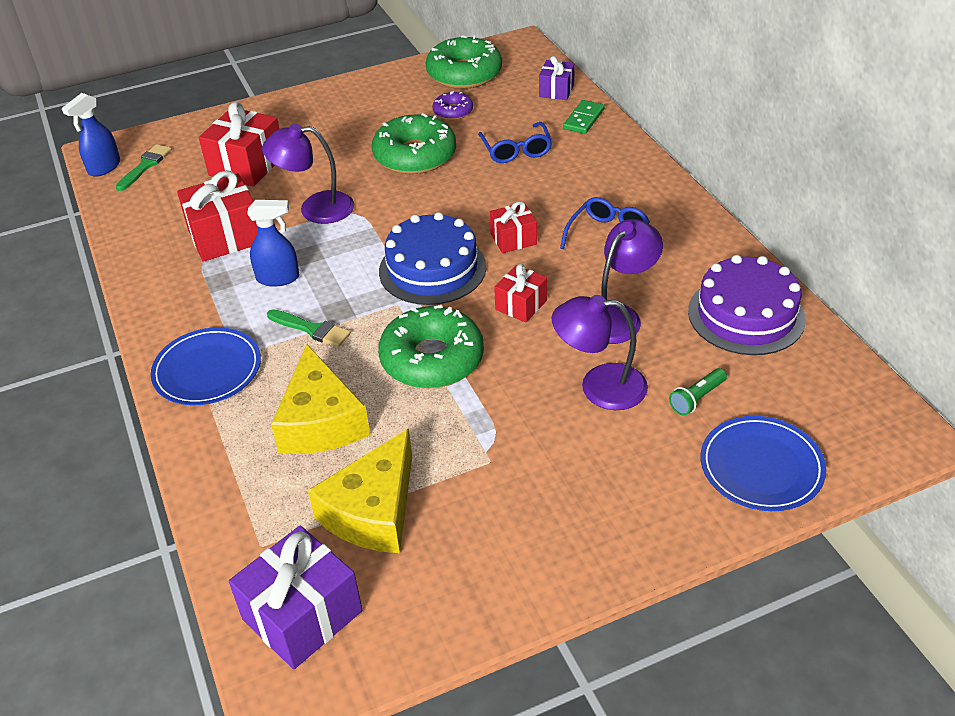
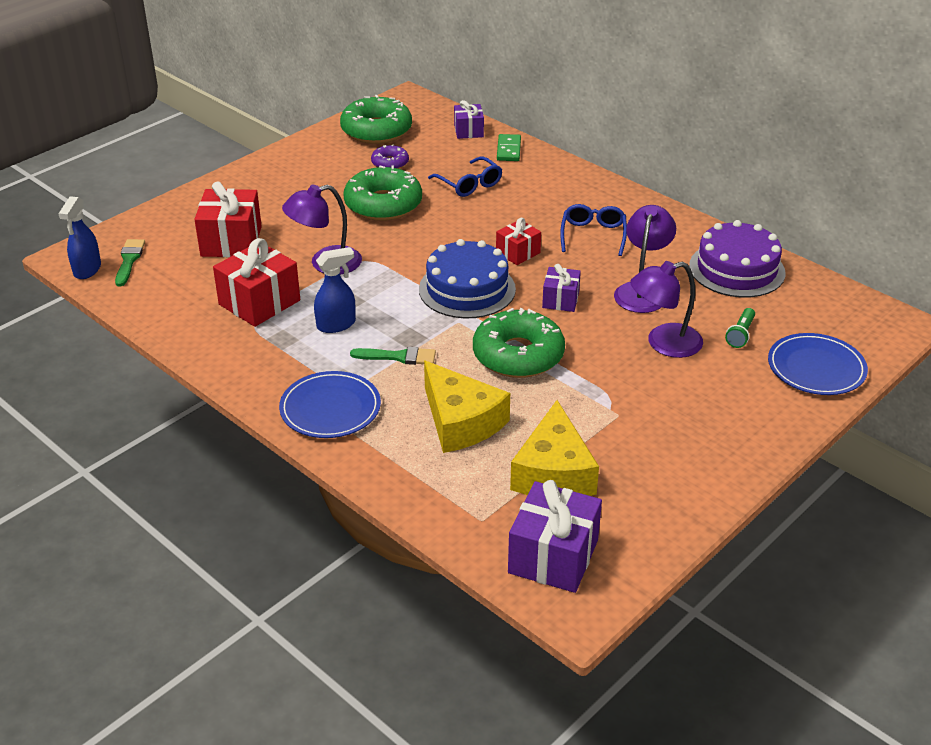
camera: 25 degrees left, 5 degrees down
(521, 305) = (560, 300): red gift -> purple gift

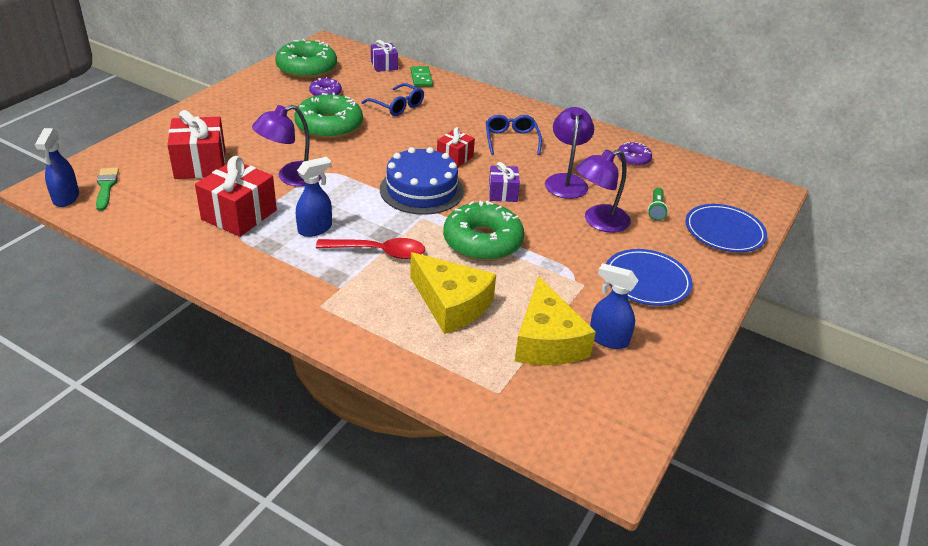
camera: 15 degrees left, 0 degrees up
(330, 408) = (329, 304): blue plate -> blue plate (646, 280)
(398, 357) = (379, 252): green brush -> red spoon
(553, 556) = (573, 419): purple gift -> none
(624, 477) = (608, 339): none -> blue spray bottle
(737, 269) = (633, 159): purple cake -> purple donut

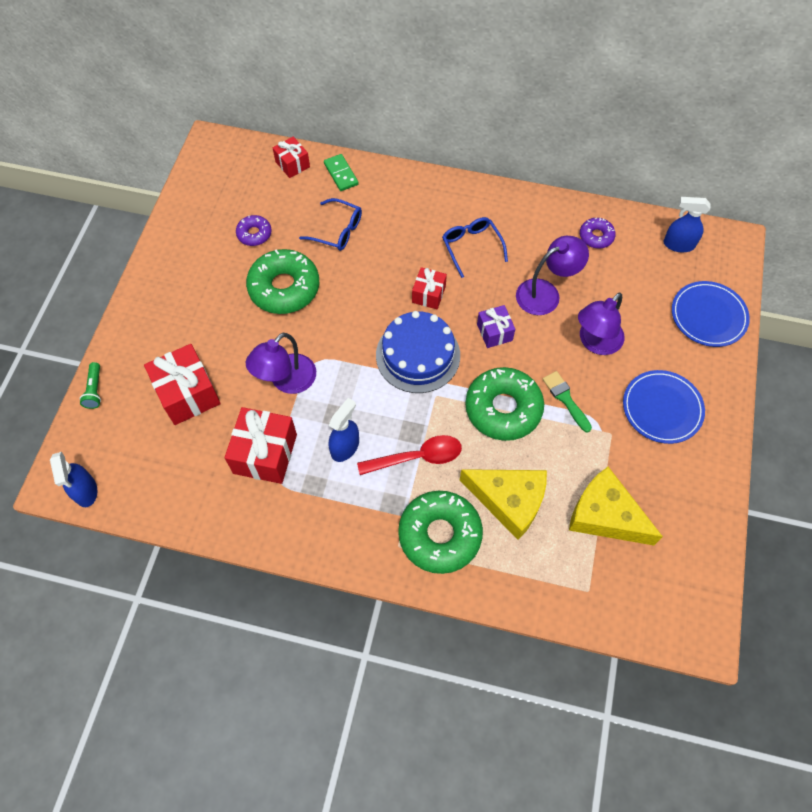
camera: 15 degrees left, 25 degrees up
(106, 187) = (115, 461): green brush -> green brush (565, 399)
(307, 68) = (214, 197): green donut -> green donut (440, 535)
(384, 65) = (292, 164): purple gift -> red gift
(547, 340) = (605, 515): yellow cheese -> yellow cheese turned 150 degrees clockwise
(566, 181) = (546, 293): purple lamp -> purple lamp turned 75 degrees clockwise
(608, 339) = (653, 494): blue spray bottle -> blue spray bottle (678, 244)
(656, 209) = (640, 306): green flashlight -> green flashlight (94, 390)

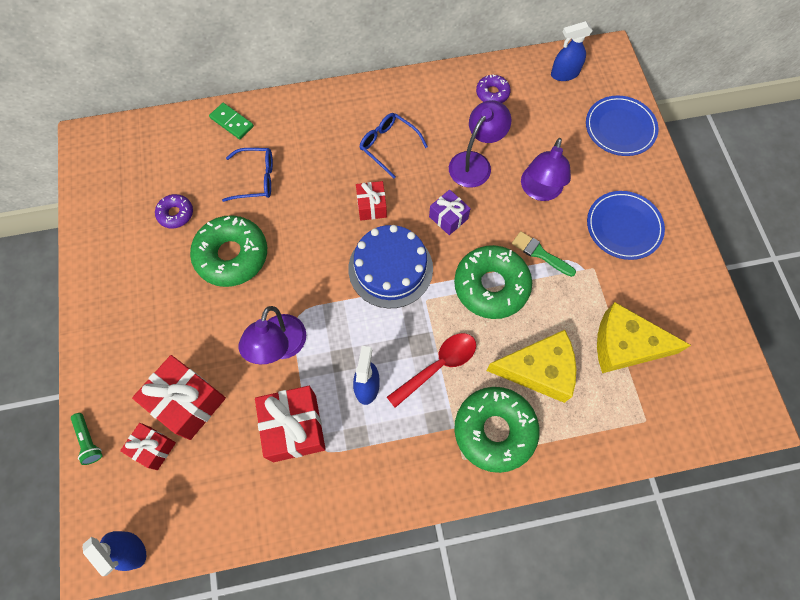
camera: 25 degrees left, 5 degrees up
(292, 164) = (179, 130): red gift -> red gift (153, 448)

